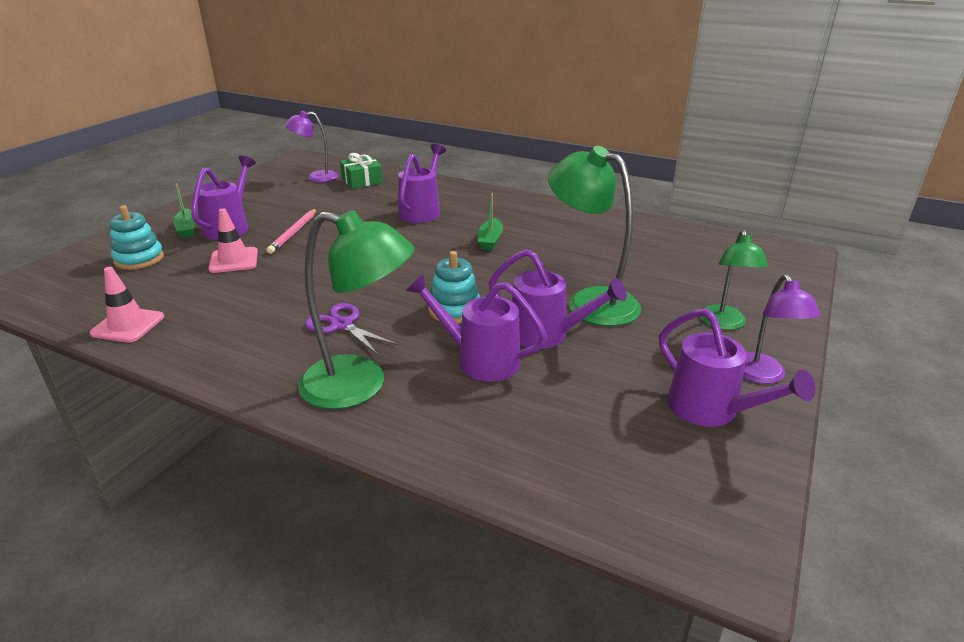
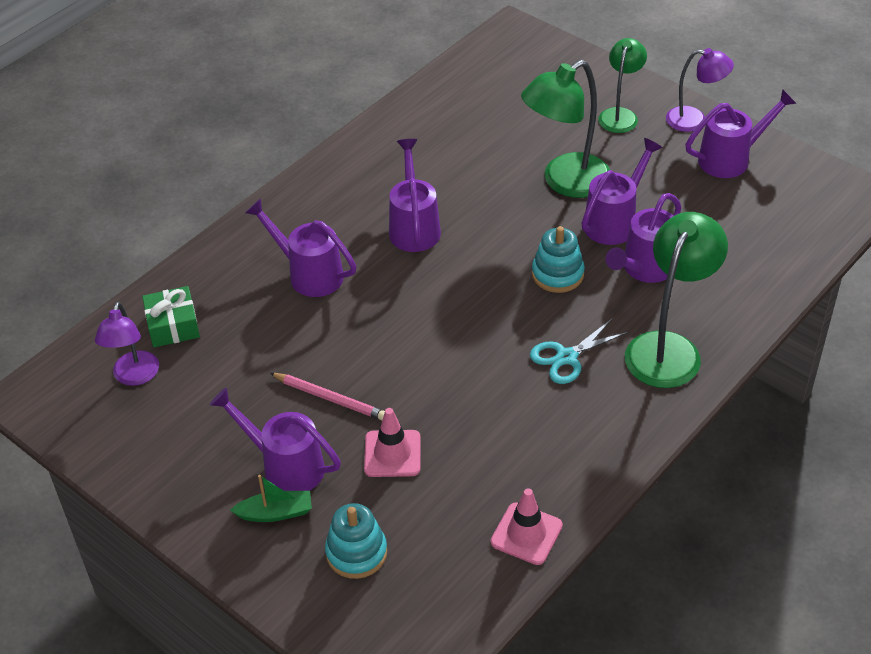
camera: 75 degrees left, 15 degrees up
(342, 325) = (566, 357): purple scissors -> turquoise scissors
(490, 240) = (414, 227): green boat -> purple watering can
(723, 323) = (620, 115): green lamp -> green lamp turned 90 degrees counterclockwise

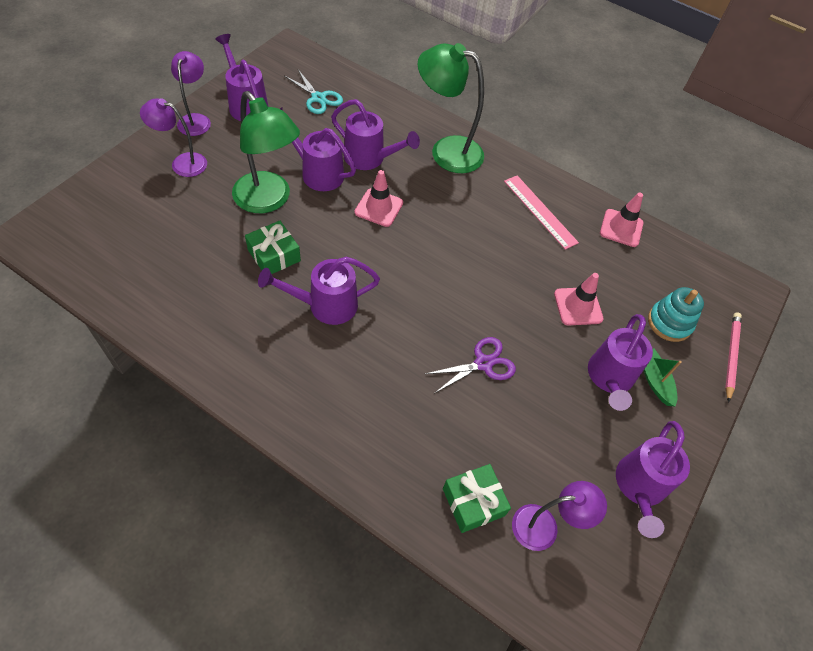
camera: 105 degrees left, 10 degrees up
(309, 274) = (391, 385): purple watering can -> purple watering can (639, 487)
(323, 350) = (483, 363): none -> purple scissors
(330, 398) = (534, 353): pink pencil -> pink pencil (731, 356)
(484, 188) = (274, 255): none -> green gift
(557, 274) = (379, 207): turquoise stacking toy -> pink traffic cone
(557, 439) = (540, 211): none -> pink ruler
(566, 357) = (464, 204): turquoise scissors -> turquoise scissors (318, 98)
(620, 115) = (182, 163): green lamp -> purple lamp

